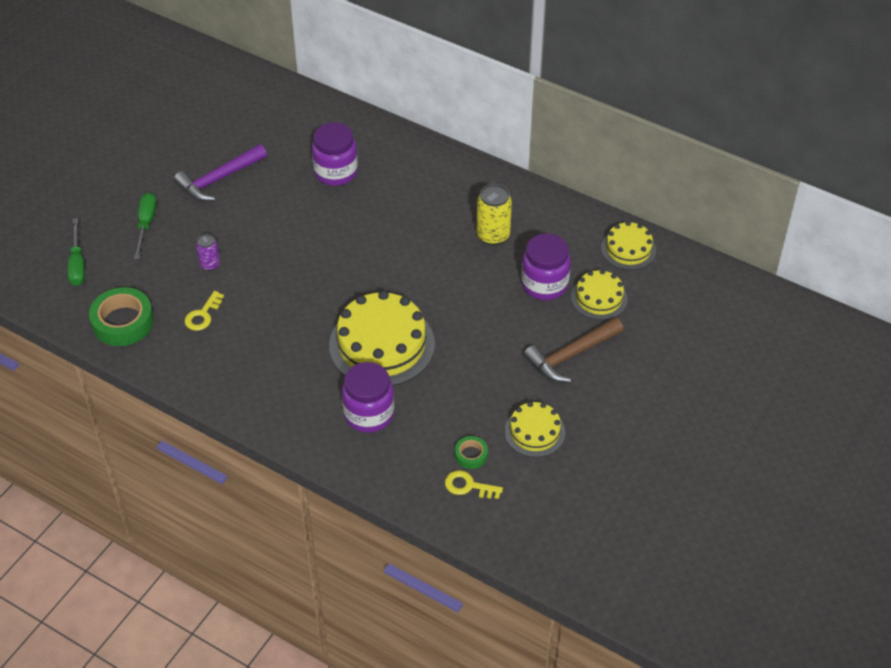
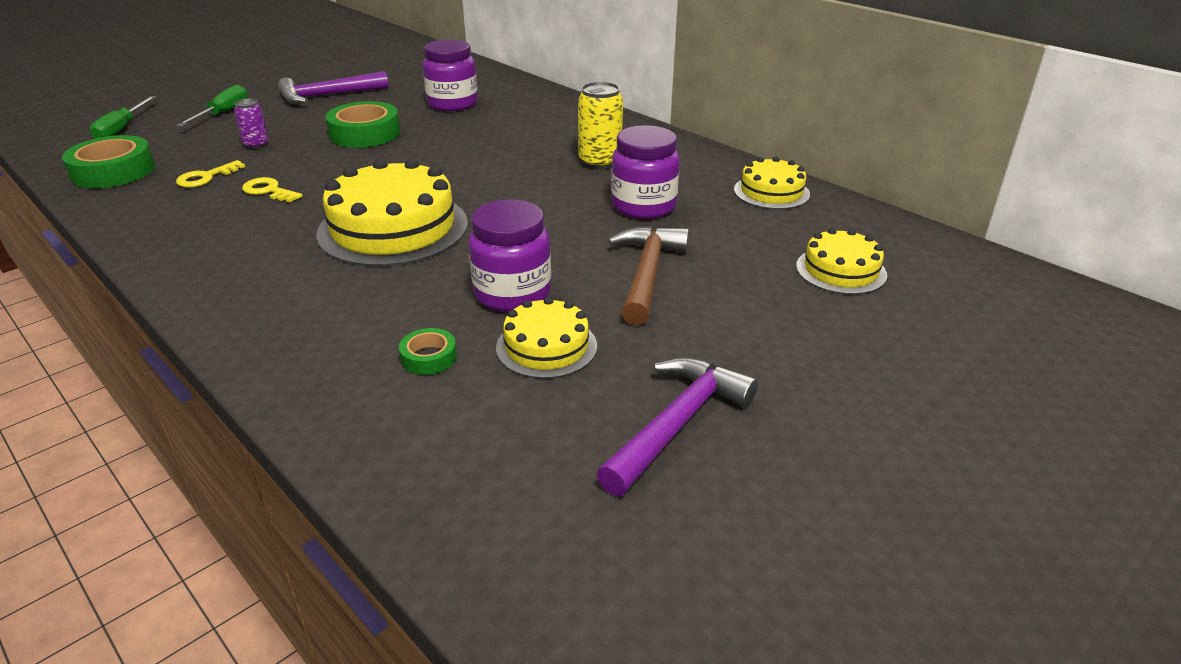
camera: 15 degrees right, 15 degrees down
(288, 231) = (365, 133): none -> green tape
(369, 414) = (318, 289): purple jar -> purple jar (512, 294)
(468, 486) = (397, 395): yellow key -> yellow key (268, 191)
(570, 355) = (647, 274): brown hammer -> brown hammer turned 120 degrees clockwise
(599, 298) = (713, 227): yellow cake -> yellow cake (841, 270)
(626, 471) = (677, 423): none -> purple hammer

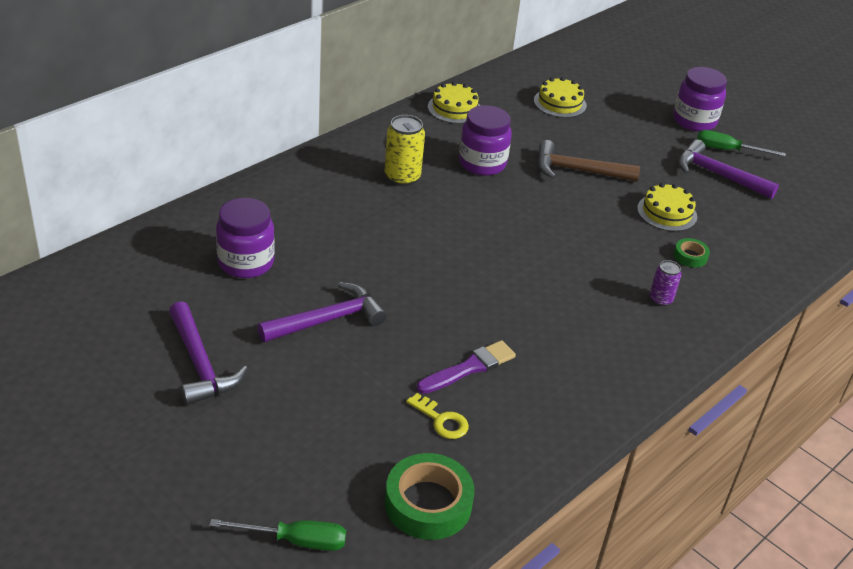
camera: 95 degrees left, 5 degrees up
(223, 113) = (249, 451): green screwdriver -> green screwdriver (727, 150)
(256, 144) = (355, 399): purple can -> purple can (660, 299)
(268, 191) = (469, 368): yellow key -> purple brush
(365, 133) = (328, 319): green tape -> purple hammer
(393, 228) = (532, 283): yellow cake -> none
(512, 294) = (613, 224): purple jar -> purple jar (694, 121)

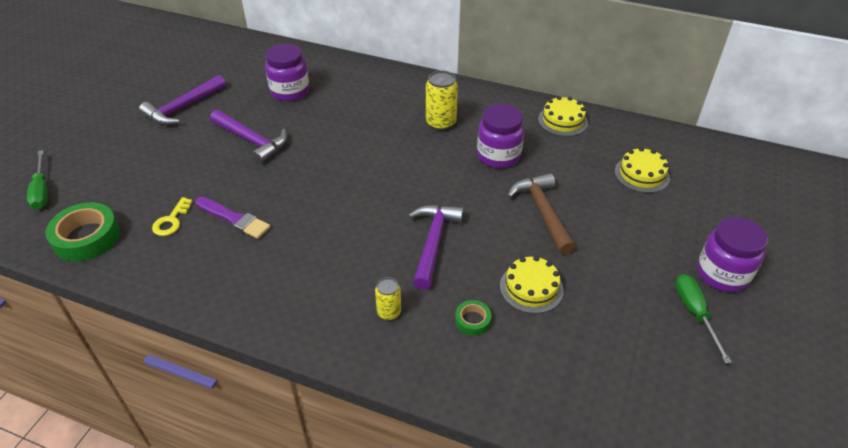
camera: 70 degrees right, 5 degrees up
(660, 299) = (389, 312): purple can -> yellow can
(717, 175) = (637, 314): purple hammer -> purple hammer (433, 242)

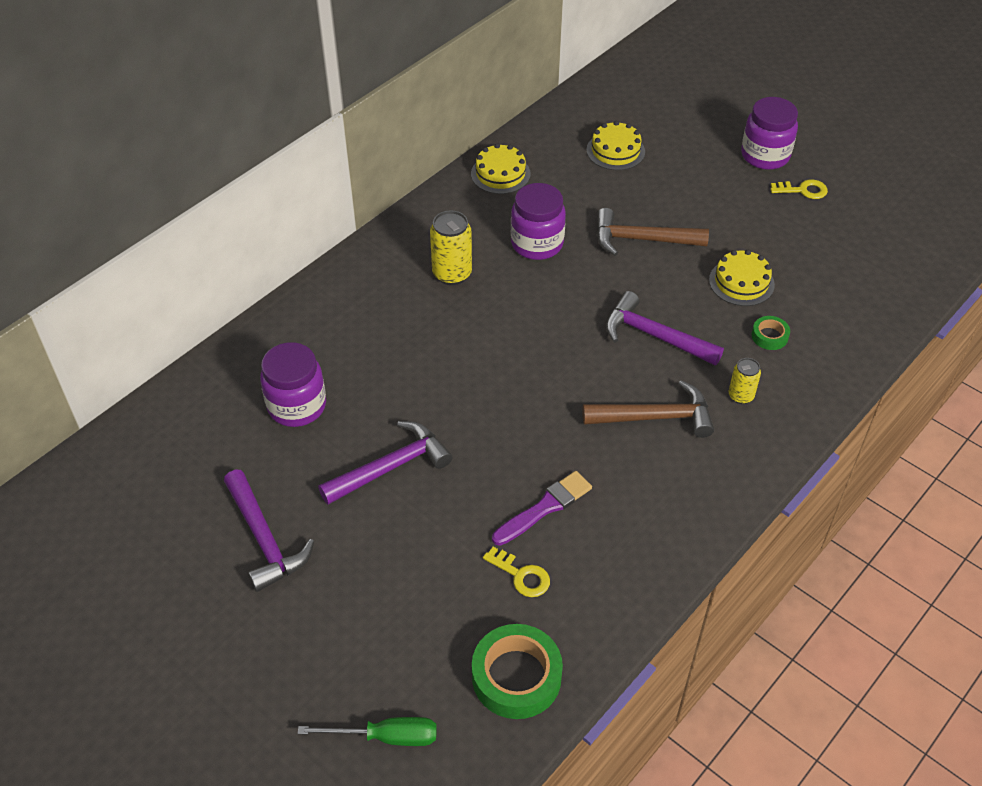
camera: 70 degrees left, 5 degrees up
(343, 261) = (655, 417): none -> brown hammer
(695, 313) = (803, 190): green screwdriver -> yellow key

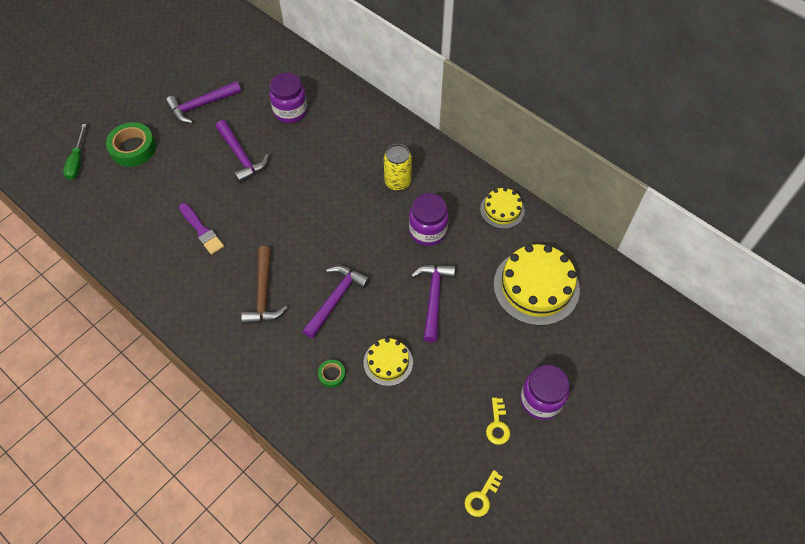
camera: 90 degrees right, 10 degrees up
(516, 676) = (96, 215): green tape -> green tape (133, 148)
(521, 575) = (157, 218): yellow key -> yellow key (481, 497)
(615, 151) = (536, 286): yellow cake -> yellow cake, size x1.83
(641, 240) = (433, 298): brown hammer -> purple hammer
(741, 396) = (277, 348): yellow can -> none

